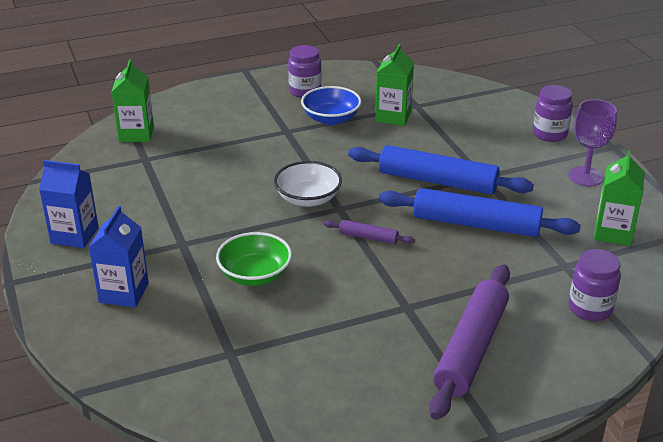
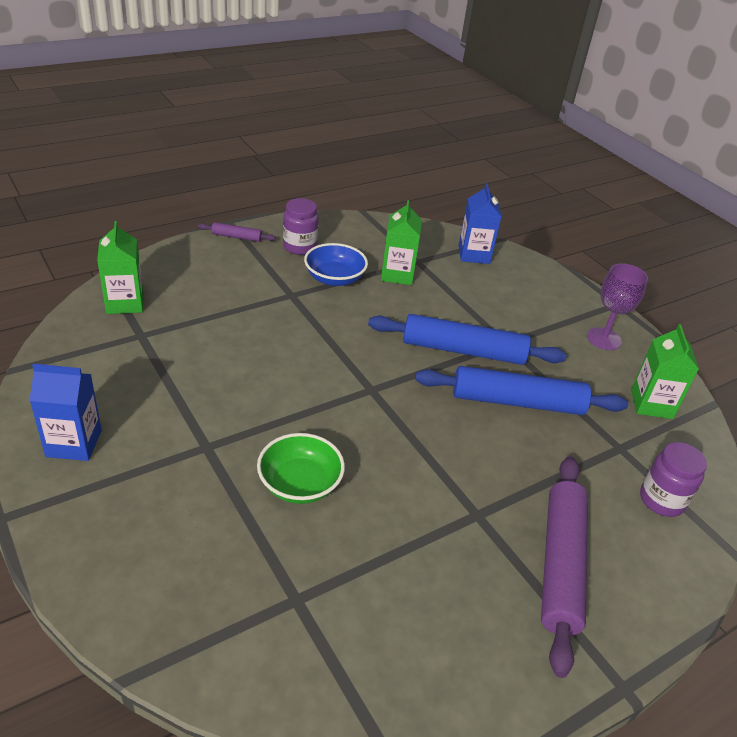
camera: 15 degrees left, 5 degrees up
(124, 293) = (149, 522): blue carton -> blue carton (474, 254)
(308, 199) = (335, 379): white bowl -> none
(368, 237) = (412, 425): purple rolling pin -> purple rolling pin (237, 237)
(549, 134) = (554, 291): purple jar -> none

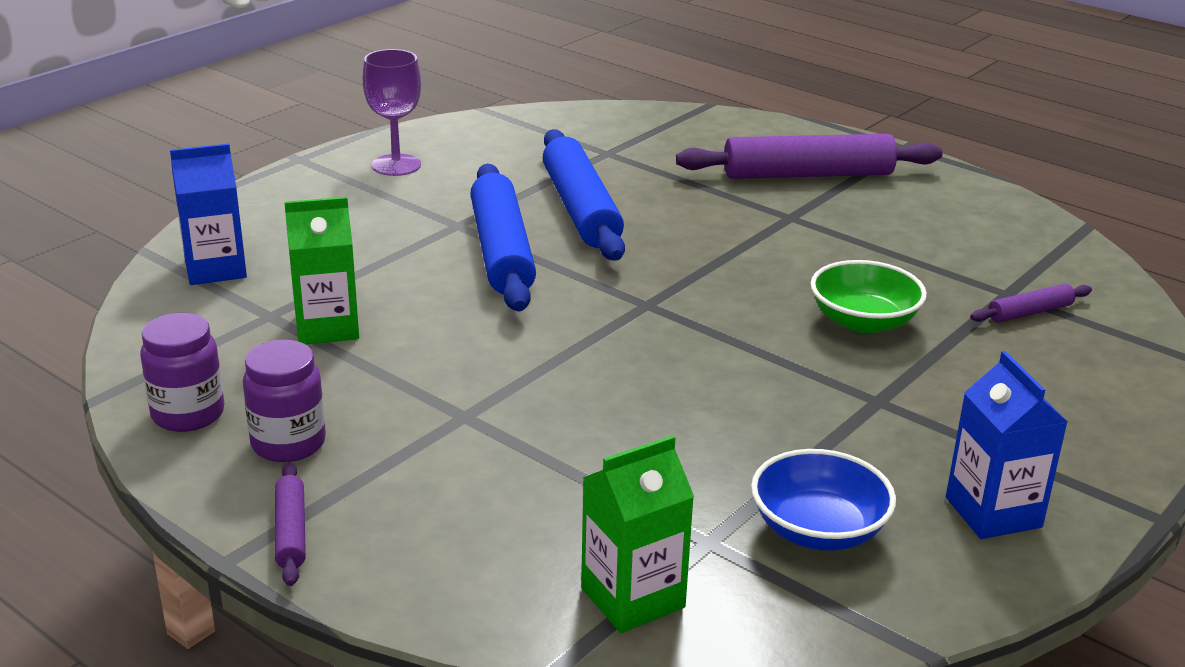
camera: 105 degrees left, 10 degrees down
(260, 597) = (1030, 312): none -> purple rolling pin
(334, 278) = (381, 384): blue bowl -> blue bowl (818, 530)
(651, 404) = (513, 138): green carton -> none
(661, 500) = (669, 133): purple jar -> purple jar (188, 414)

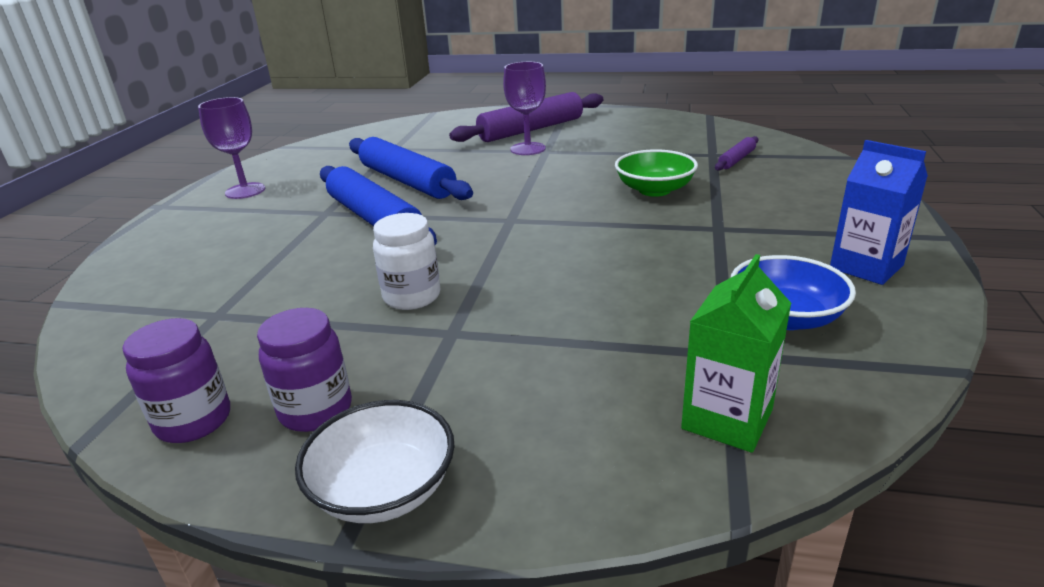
camera: 25 degrees left, 0 degrees up
(215, 269) = (138, 296): blue carton -> none
(291, 532) = (384, 489): purple rolling pin -> white bowl
(327, 327) = (276, 308): green carton -> none
(460, 362) = (412, 297): none -> white jar
(771, 206) = (528, 149): none -> purple goblet

